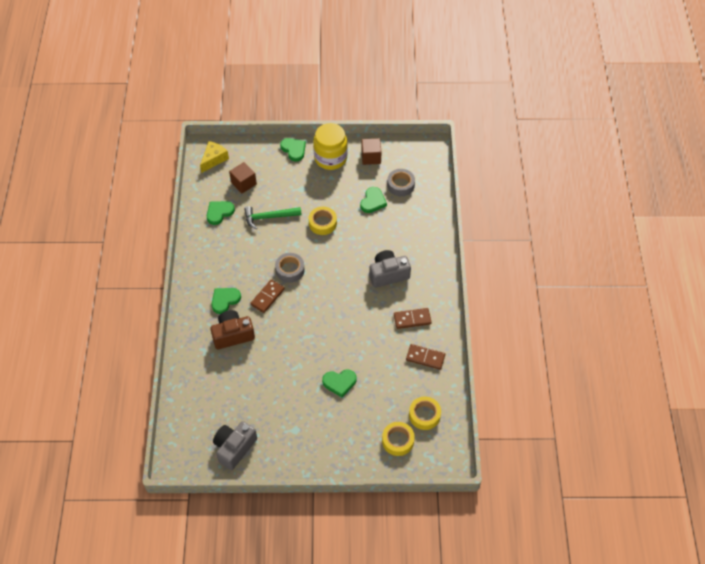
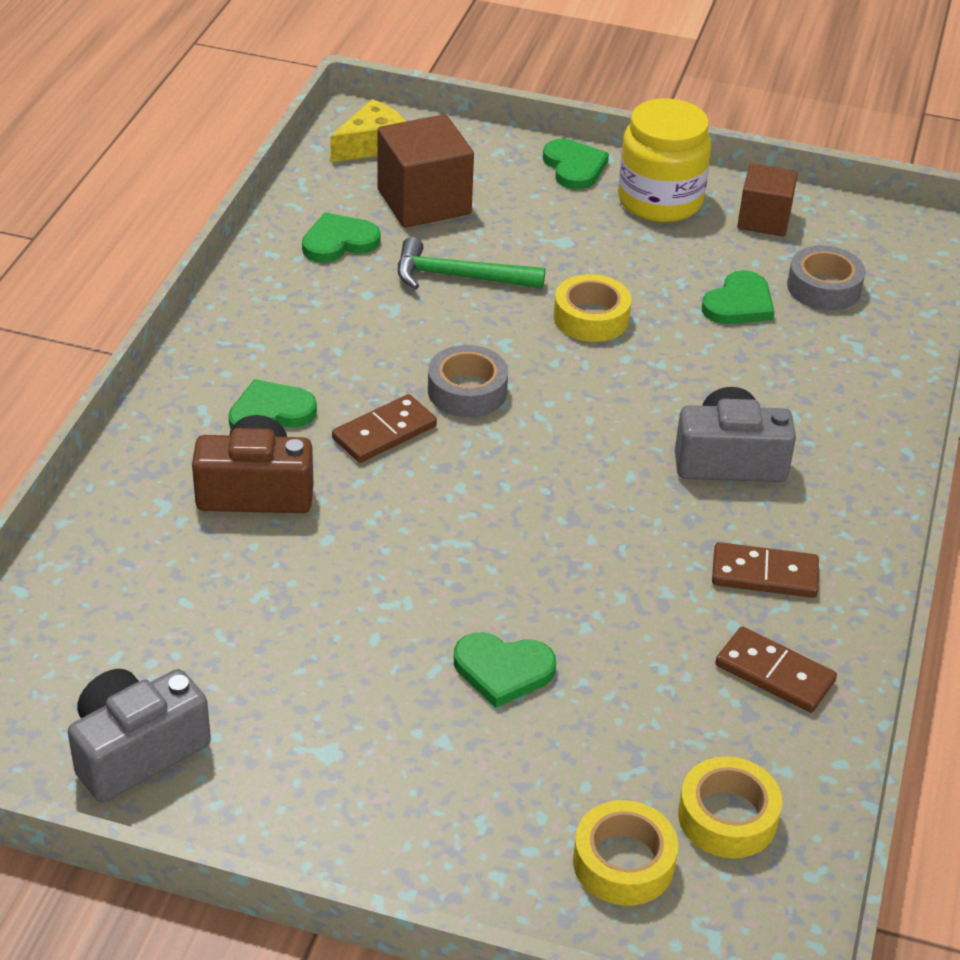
camera: 15 degrees right, 15 degrees down
(243, 183) = (424, 202): brown cube -> brown cube, size x1.53

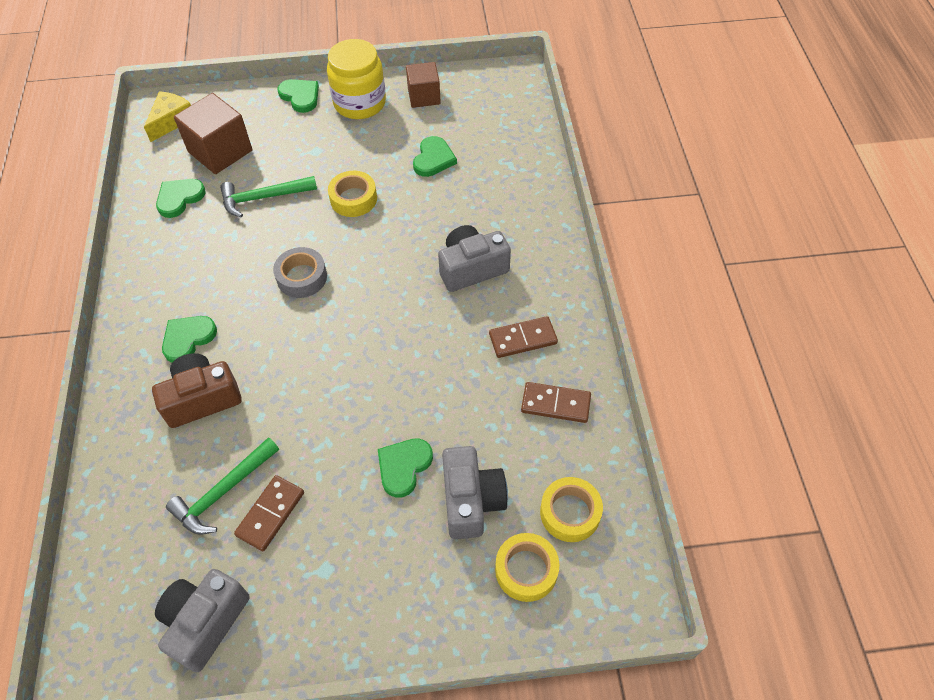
camera: 20 degrees left, 15 degrees up
(232, 609) = (223, 492): none -> green hammer
(384, 432) = (264, 326): brown domino -> brown domino (270, 514)
(503, 670) = (403, 467): green heart -> green heart turned 135 degrees clockwise
(583, 747) = (471, 500): none -> grey camera
(824, 287) = (476, 131): grey tape -> none

